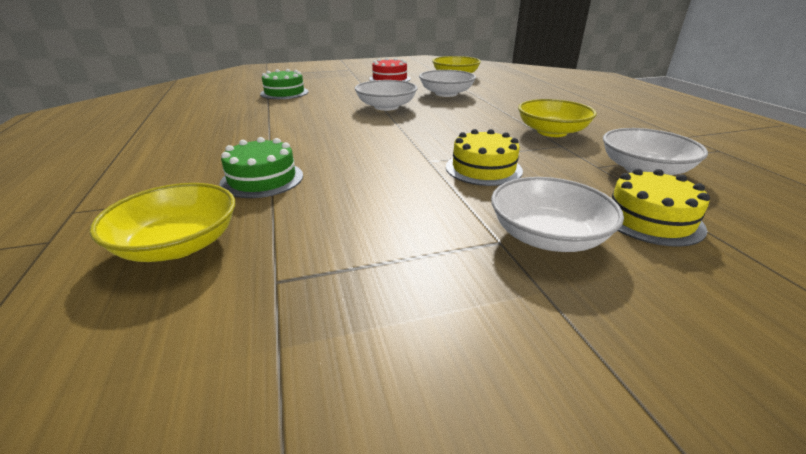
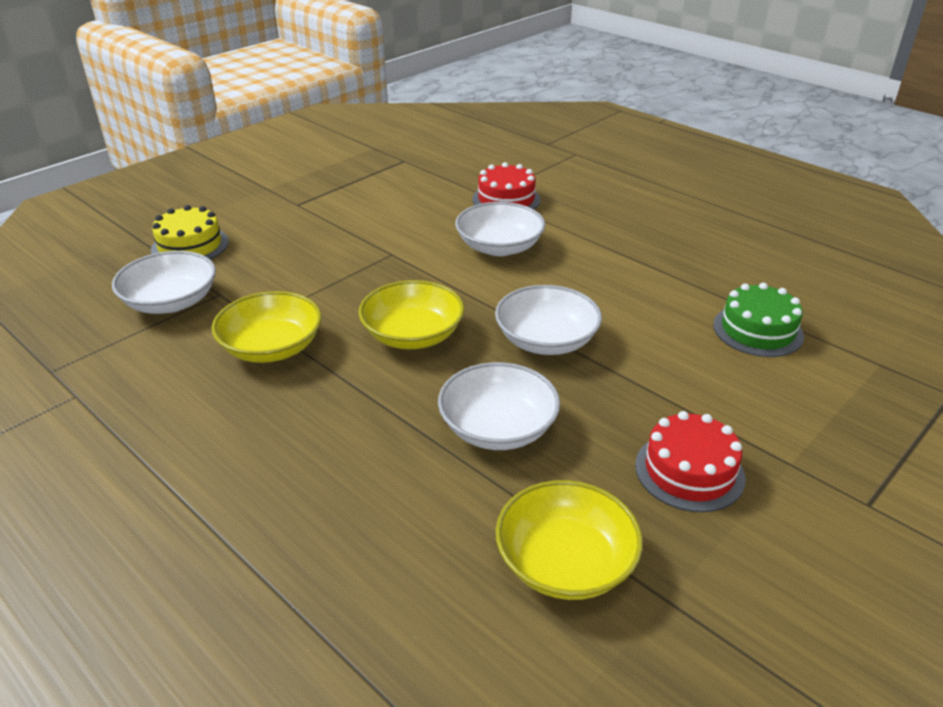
camera: 150 degrees right, 5 degrees up
(178, 245) = (478, 158): yellow bowl -> yellow bowl (413, 335)
(262, 179) = (506, 199): green cake -> red cake
(483, 168) = (334, 259): yellow cake -> none
(547, 236) = (267, 214): white bowl -> white bowl (499, 247)

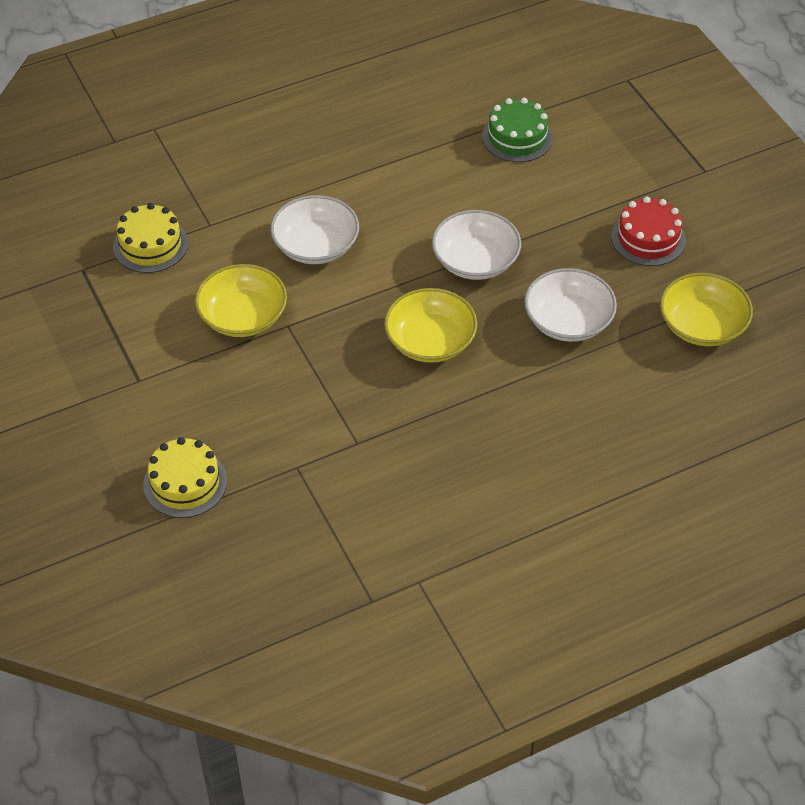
camera: 70 degrees left, 15 degrees up
(171, 302) = (293, 506): white bowl -> none
(272, 347) = (406, 438): yellow bowl -> yellow bowl (243, 316)
(447, 178) = (150, 245): none -> yellow cake
(506, 199) = (225, 213): red cake -> none

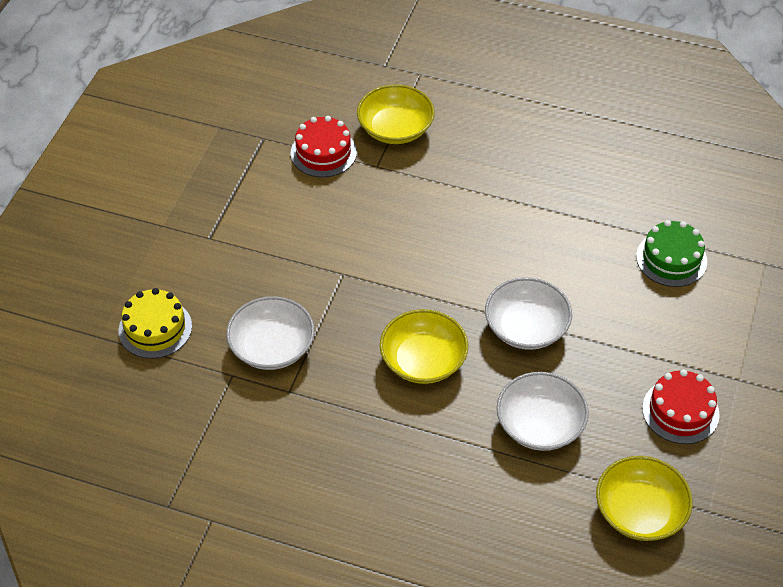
camera: 45 degrees right, 0 degrees up
(150, 245) = (323, 152): yellow cake -> red cake
(243, 316) = (322, 245): yellow bowl -> yellow bowl (395, 128)
(316, 245) = (428, 232): white bowl -> white bowl (272, 347)

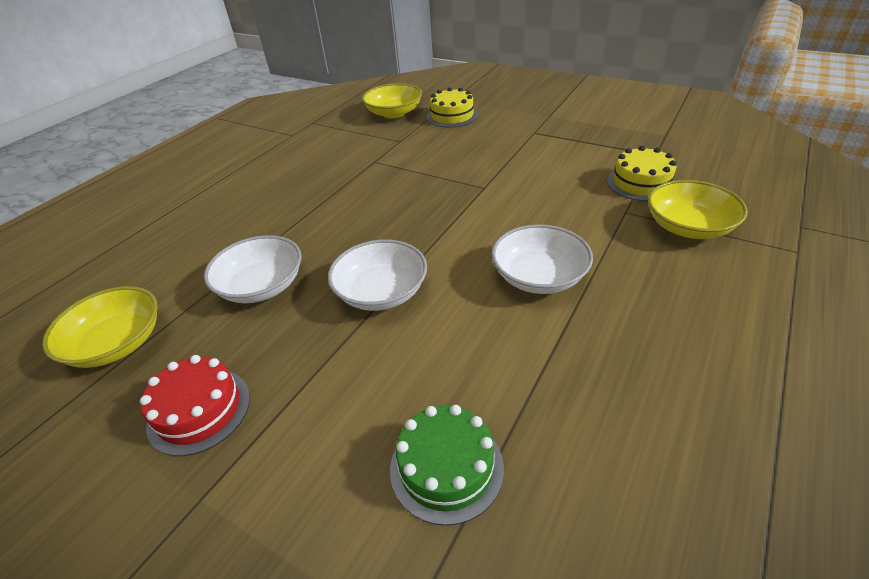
camera: 105 degrees right, 10 degrees down
(272, 347) = (418, 155): white bowl -> white bowl (539, 277)
(323, 152) = (641, 183): red cake -> yellow cake
(423, 360) = (372, 223): yellow bowl -> yellow bowl (394, 113)

